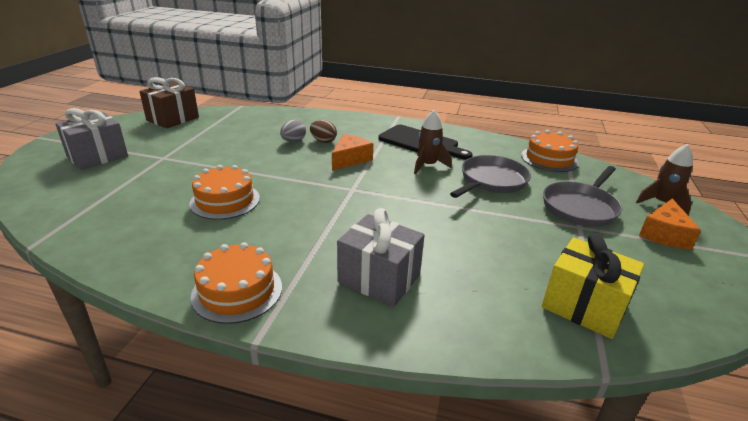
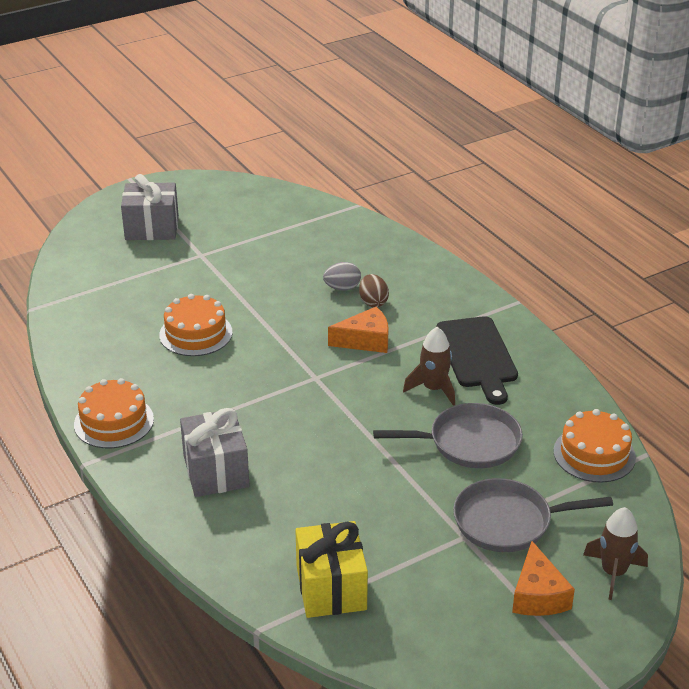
camera: 45 degrees right, 5 degrees up
(173, 119) = (265, 199): brown gift -> none
(664, 234) = (538, 595): orange cheese -> orange cheese turned 75 degrees counterclockwise

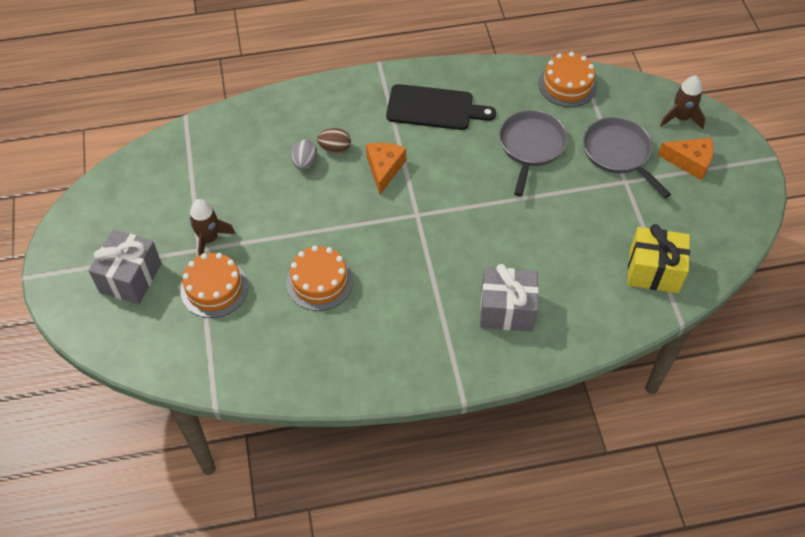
camera: 70 degrees left, 20 degrees up
(114, 422) = (417, 369): orange cake -> orange cake (214, 288)
(433, 389) = (462, 146): brown rocket -> brown rocket (209, 239)
(508, 522) = (618, 153): grey pan -> grey pan turned 135 degrees clockwise

